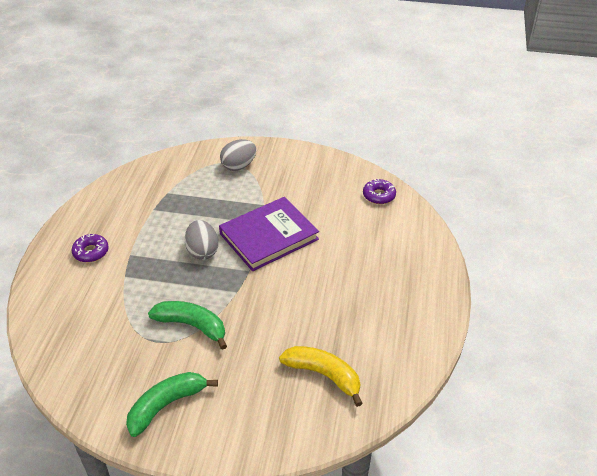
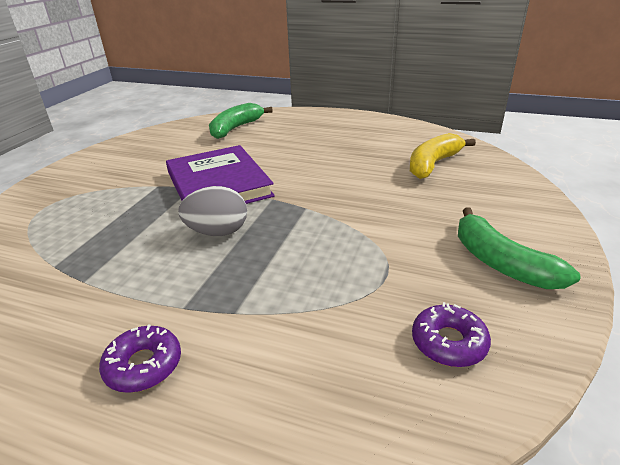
camera: 80 degrees left, 10 degrees down
(192, 325) = (359, 241): green banana -> green banana (236, 128)
(239, 166) = (60, 200): grey egg -> none
(379, 195) = (195, 128): purple donut -> purple donut (448, 342)

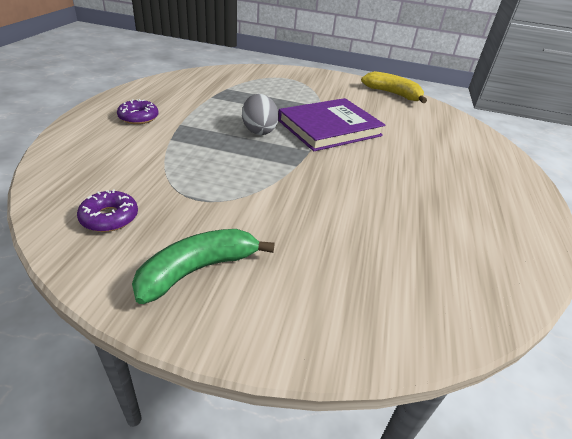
camera: 80 degrees right, 5 degrees up
(236, 128) = (447, 131): green banana -> none
(433, 164) = (414, 258): yellow banana -> yellow banana (393, 94)

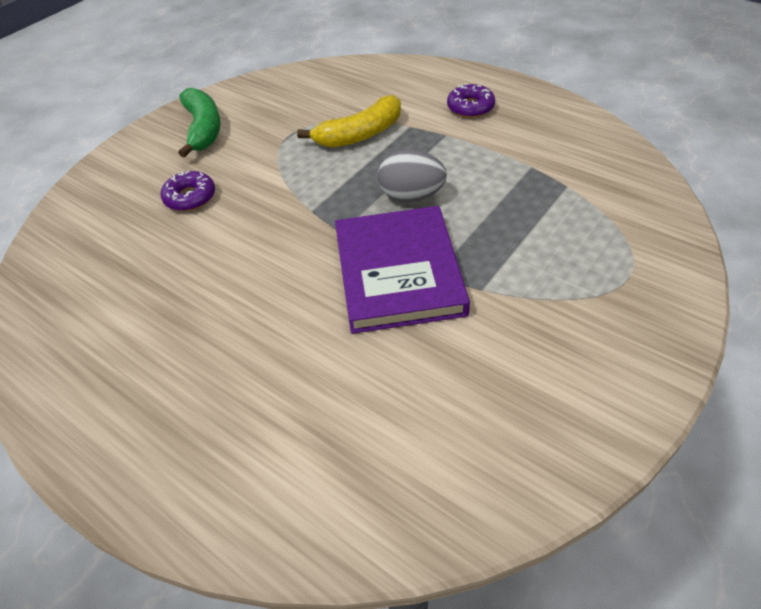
camera: 120 degrees right, 10 degrees up
(109, 217) = (289, 94): purple donut -> purple donut (190, 197)
(393, 94) = (541, 451): yellow banana -> yellow banana (360, 134)

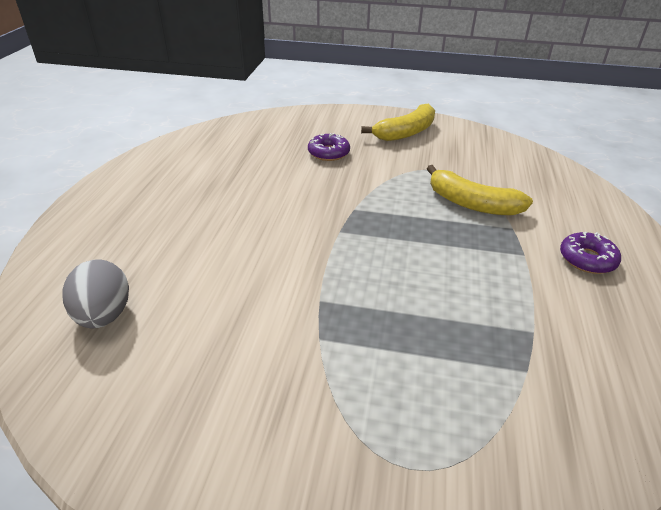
camera: 60 degrees right, 10 degrees down
(203, 129) = (406, 132): green banana -> yellow banana
(398, 272) = (310, 278): purple book -> none
(411, 196) = (414, 257): grey egg -> grey egg (104, 315)

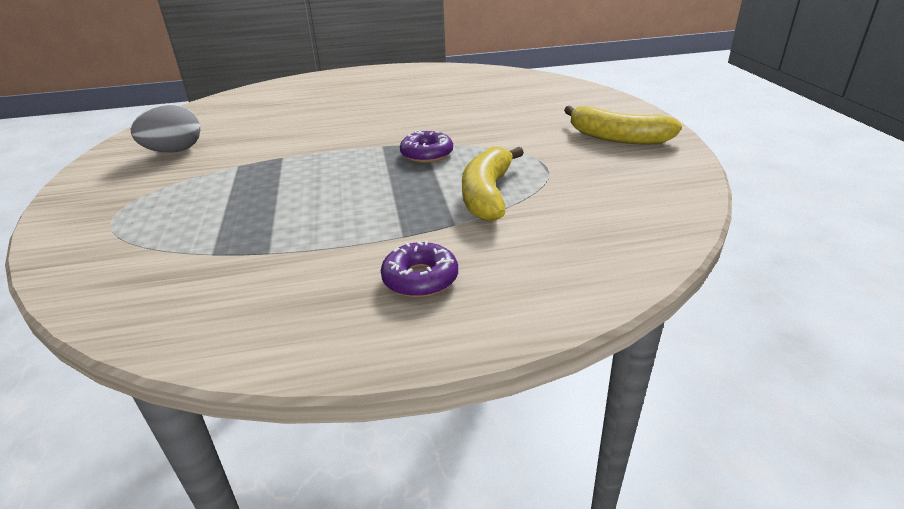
camera: 70 degrees right, 5 degrees down
(104, 315) = (246, 106): grey egg -> grey egg (174, 151)
(328, 153) = (518, 115): purple donut -> purple donut (427, 154)

